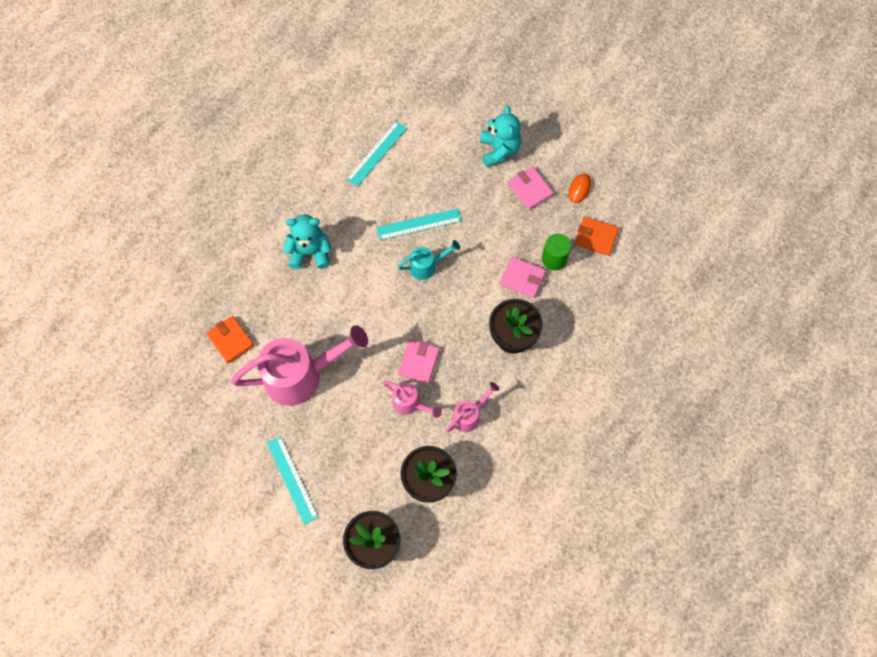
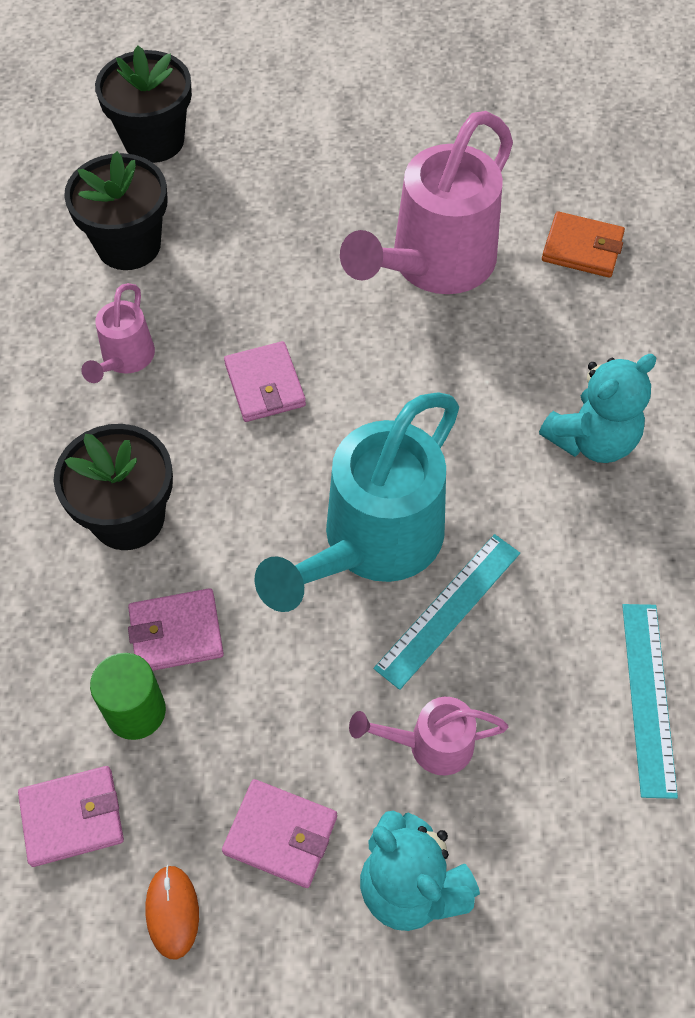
camera: 145 degrees right, 10 degrees down
(292, 479) = (330, 146): turquoise ruler -> none
(410, 403) = (234, 322): pink watering can -> pink watering can (431, 744)
(426, 266) = (373, 542): turquoise watering can -> turquoise watering can, size x2.06
(596, 237) = (72, 817): orange wallet -> pink wallet

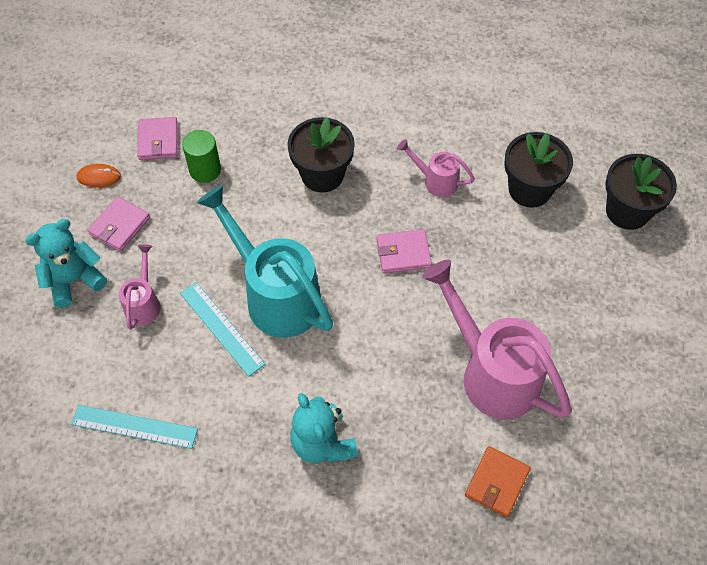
camera: 100 degrees right, 0 degrees up
(176, 633) = (244, 191): pink wallet -> none

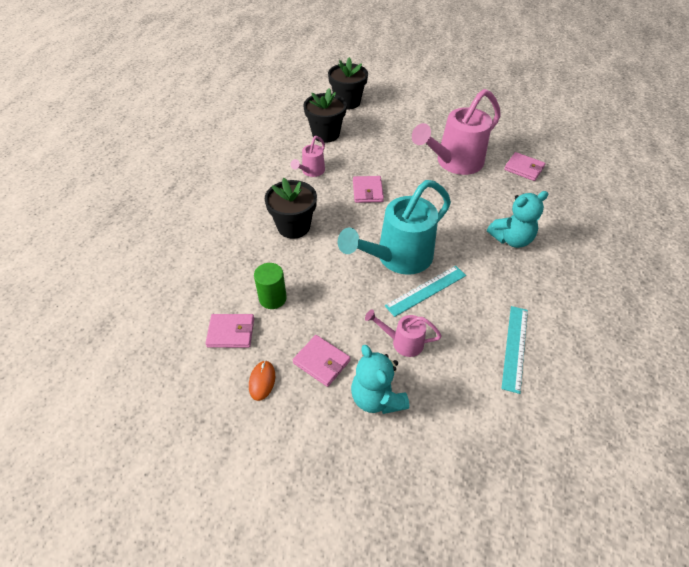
camera: 85 degrees left, 10 degrees down
(497, 483) = (524, 168): orange wallet -> pink wallet

